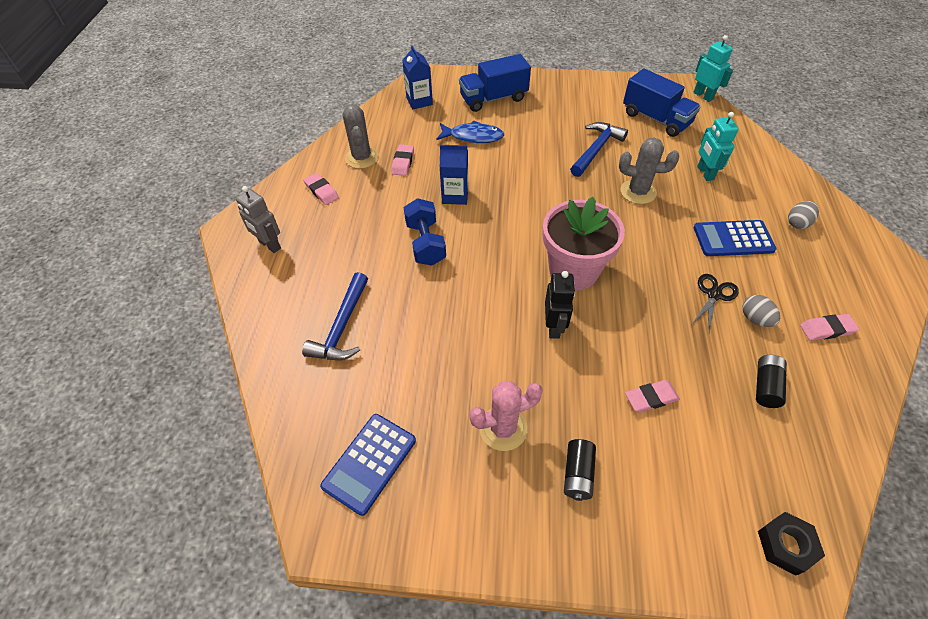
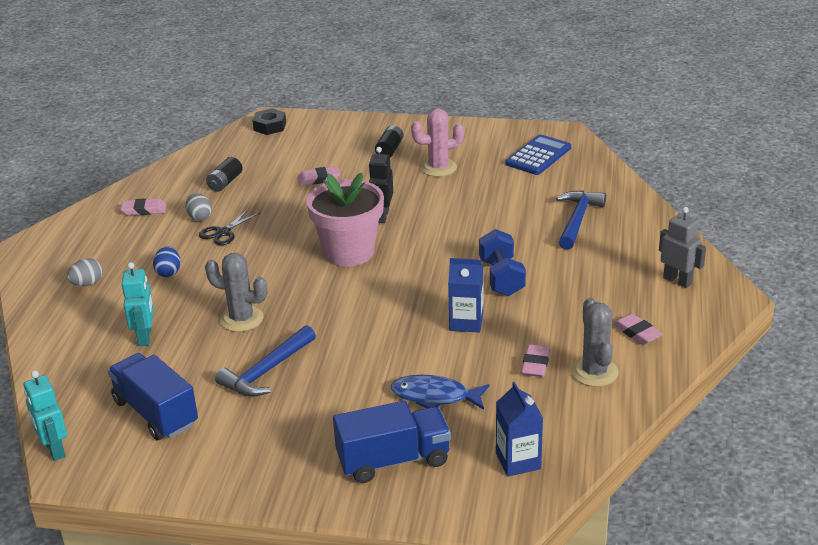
camera: 175 degrees left, 20 degrees down
(733, 239) = (168, 272): blue calculator -> blue egg

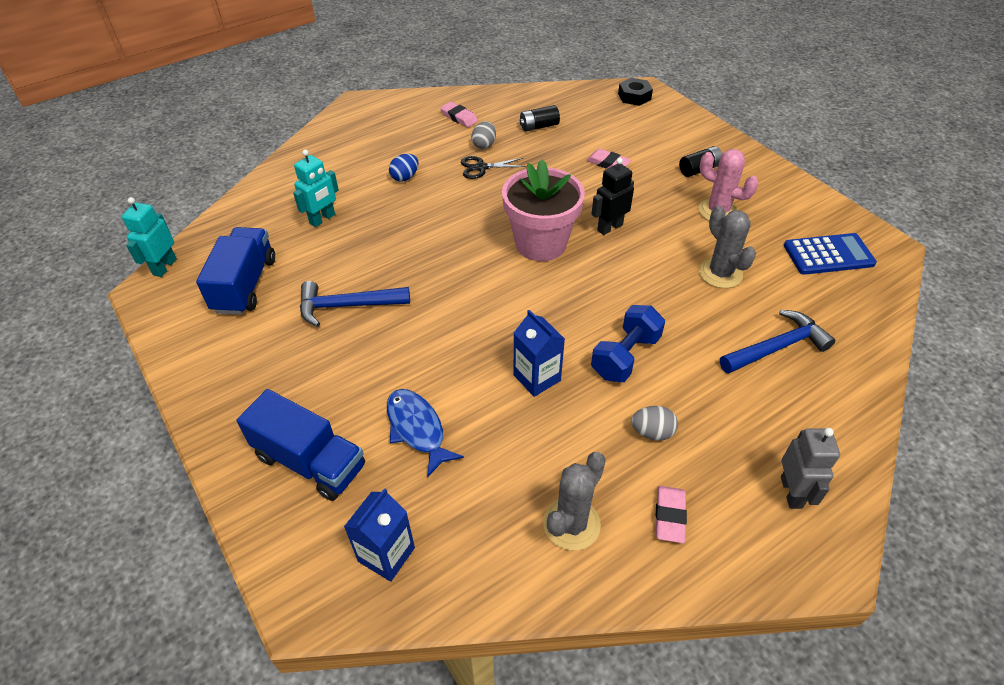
camera: 45 degrees right, 15 degrees up
(87, 284) = (350, 153): grey egg -> grey egg (652, 432)
(241, 319) = (393, 249): grey cactus -> grey cactus (720, 273)
(535, 364) = (534, 468): pink eraser -> none

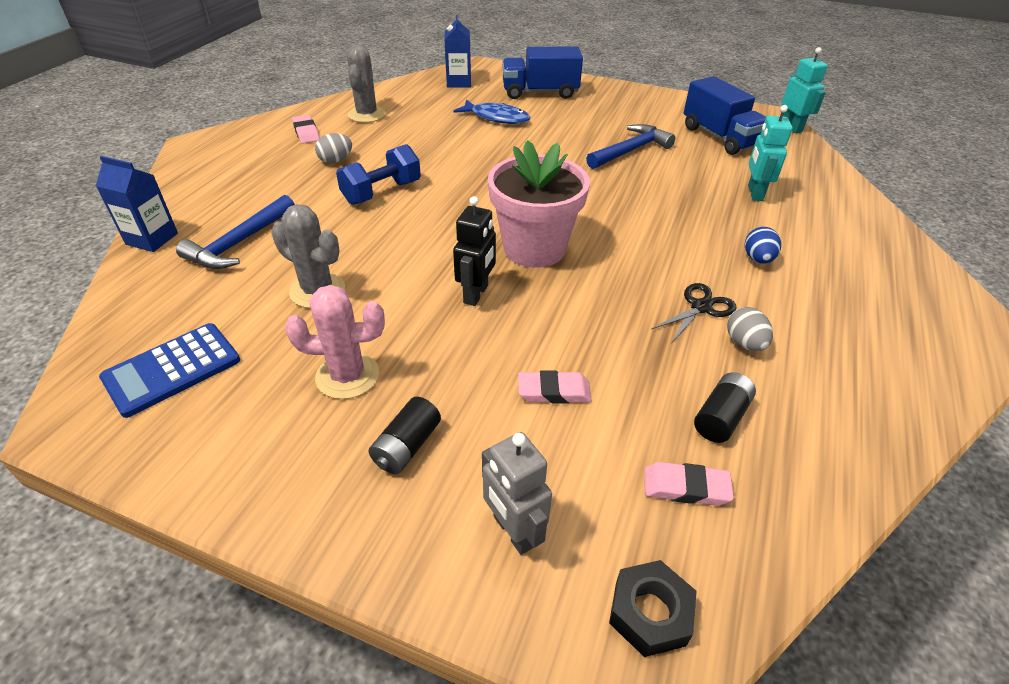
camera: 145 degrees right, 5 degrees down
(459, 117) = (844, 377): pink eraser -> pink eraser (686, 487)
(537, 378) = (443, 160): blue carton -> blue carton (152, 239)
(625, 356) = (382, 192): blue dumbbell -> blue dumbbell turned 45 degrees clockwise
(791, 492) = (221, 163): grey robot -> grey robot (513, 531)

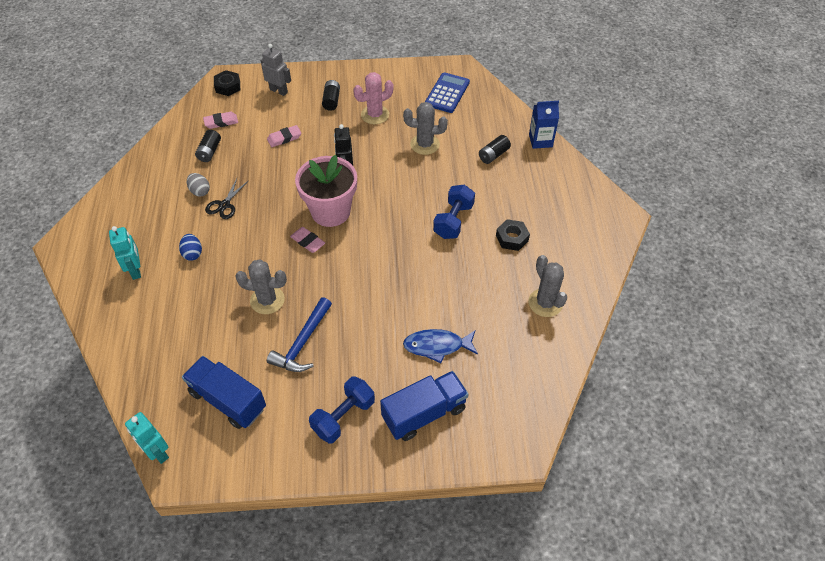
camera: 155 degrees right, 10 degrees up
(240, 243) = (493, 155): blue hammer -> black battery
(306, 132) = (565, 259): pink eraser -> pink eraser (308, 241)
(336, 160) = (512, 238): grey egg -> black nut
(459, 82) = (514, 397): blue carton -> none
(611, 106) = (343, 417): none -> blue dumbbell
(660, 189) = (267, 300): none -> grey cactus
(754, 193) = (195, 324): turquoise robot -> turquoise robot (136, 270)

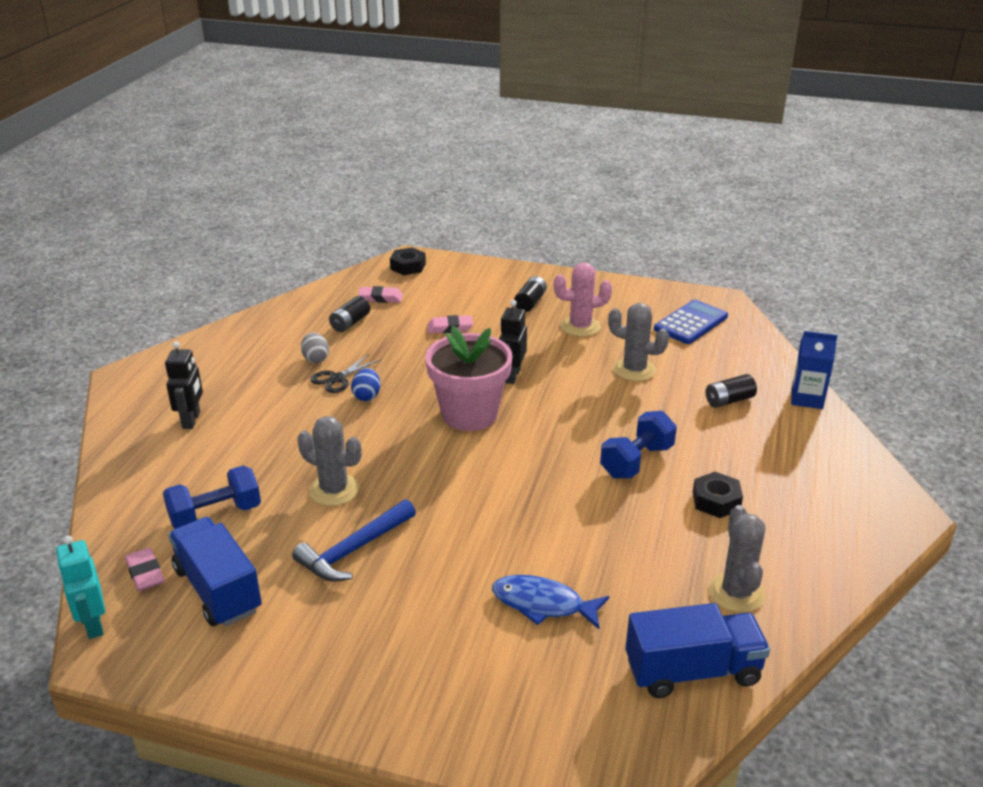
camera: 20 degrees right, 20 degrees down
(136, 270) = (191, 420): turquoise robot -> black robot
(193, 253) = (269, 419): blue egg -> blue egg (367, 396)
(279, 91) = (468, 281): grey robot -> none
(308, 241) = (422, 439): pink eraser -> pink eraser (145, 573)
(343, 417) = (362, 654): blue dumbbell -> blue dumbbell (215, 515)
(424, 413) = (483, 685): blue truck -> blue truck (692, 671)

